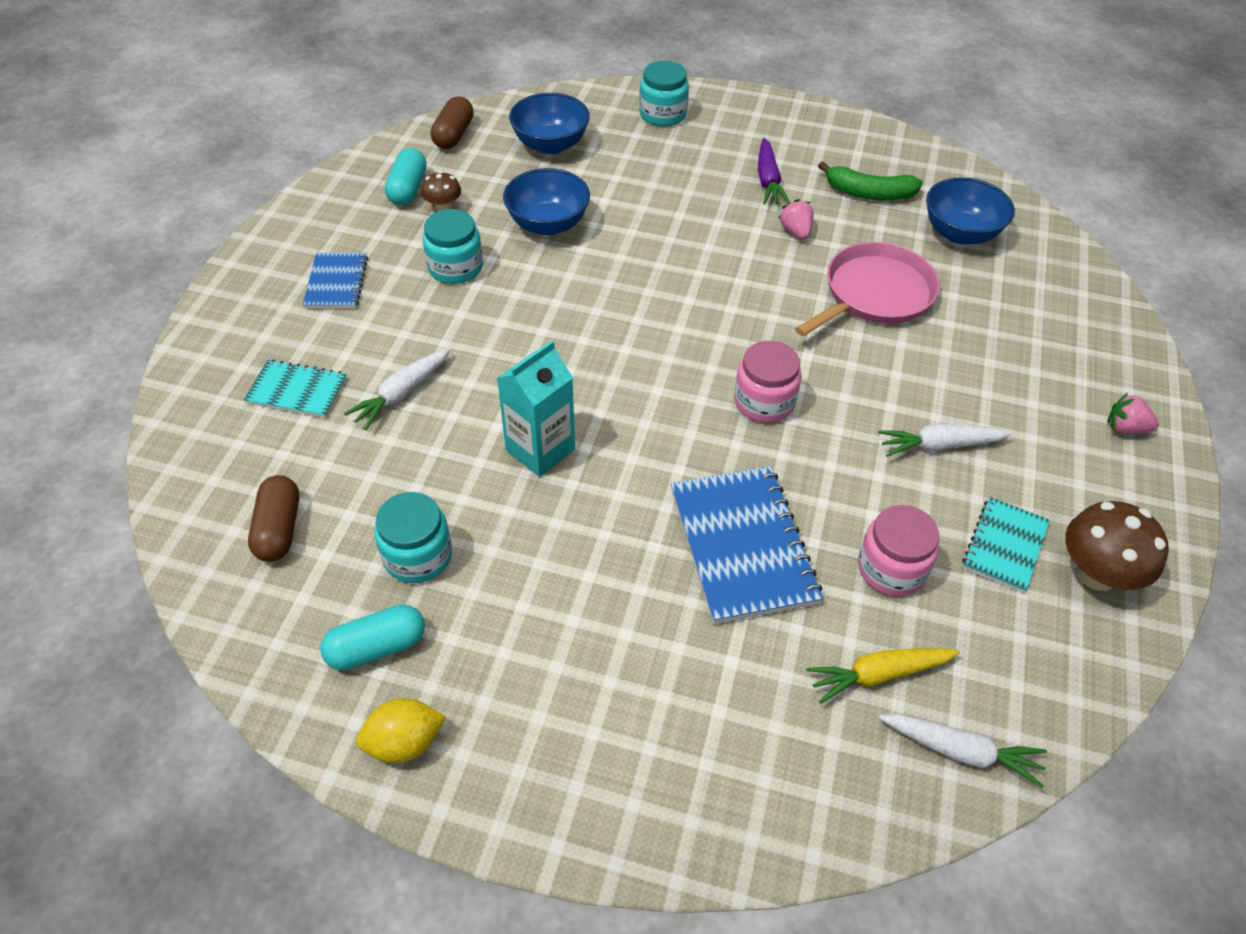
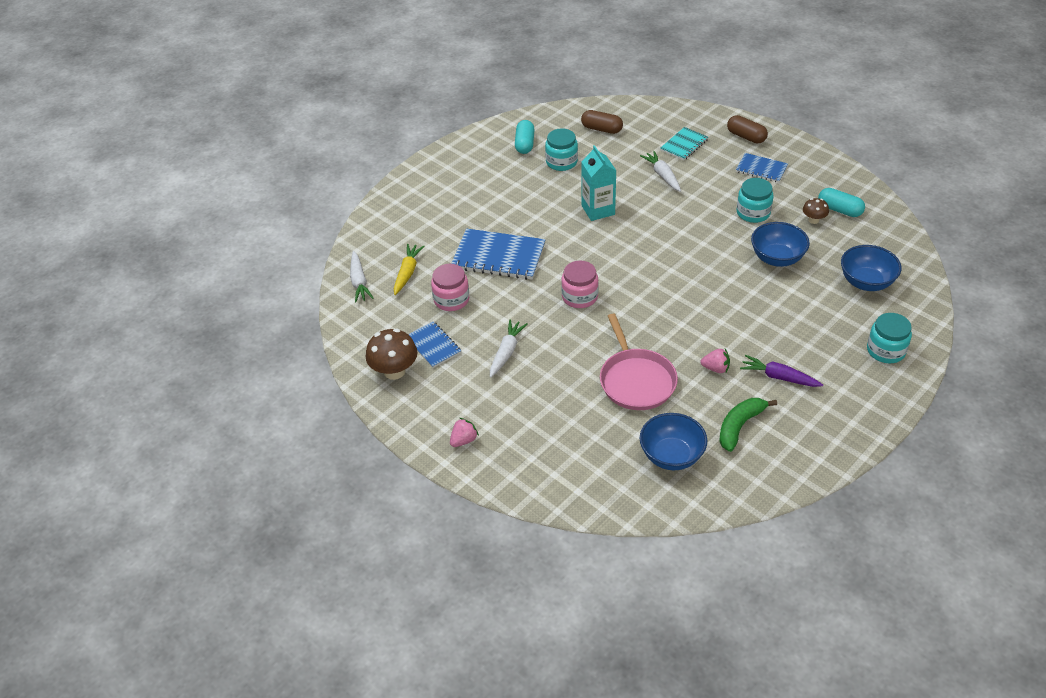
camera: 120 degrees right, 5 degrees down
(404, 743) = (479, 143): yellow lemon -> none
(454, 135) = (895, 241): brown capsule -> brown capsule (746, 137)
(960, 751) = (359, 282): white carrot -> white carrot turned 60 degrees counterclockwise
(1004, 546) = (433, 346): turquoise notebook -> blue notebook

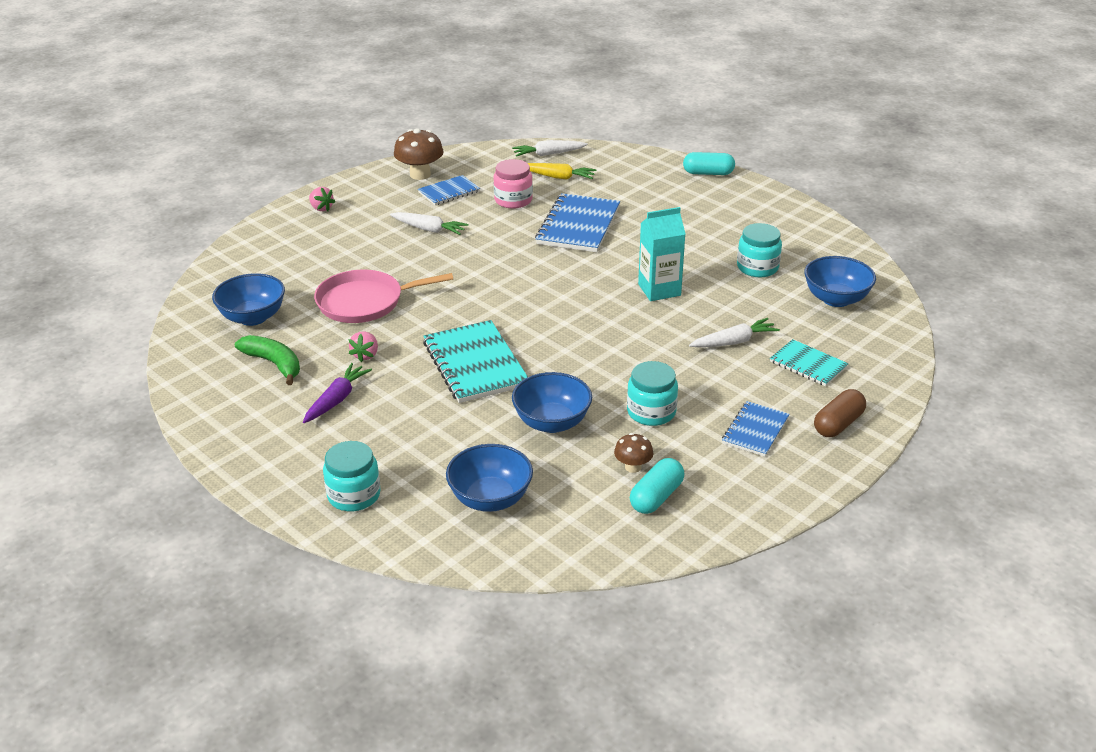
camera: 90 degrees right, 10 degrees down
(524, 144) = (793, 243): turquoise capsule -> turquoise capsule (708, 173)
(579, 297) = (503, 272): pink jar -> none
(601, 129) = (836, 299): brown capsule -> blue bowl
(715, 303) = (475, 364): none -> turquoise notebook

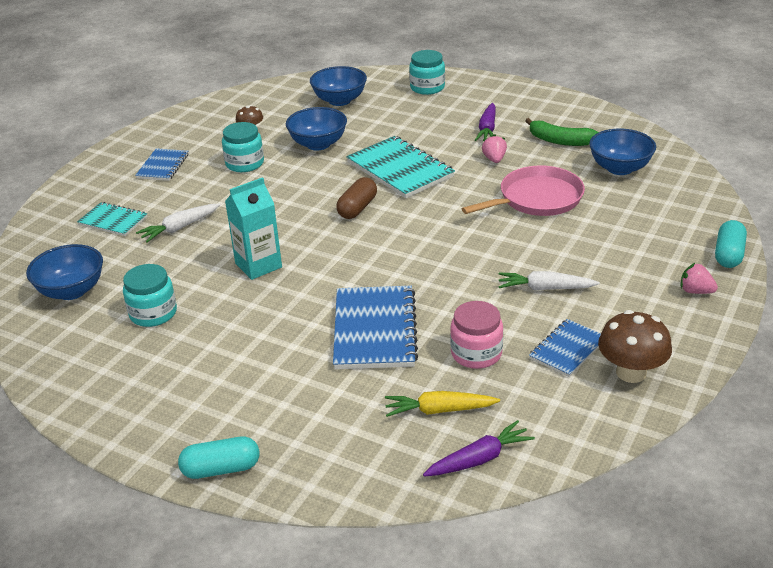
camera: 165 degrees right, 0 degrees up
(548, 154) = (479, 459): white carrot -> purple carrot
(656, 497) = (231, 119): turquoise capsule -> turquoise capsule (728, 254)
(838, 424) = (97, 181): brown capsule -> brown capsule (357, 208)

